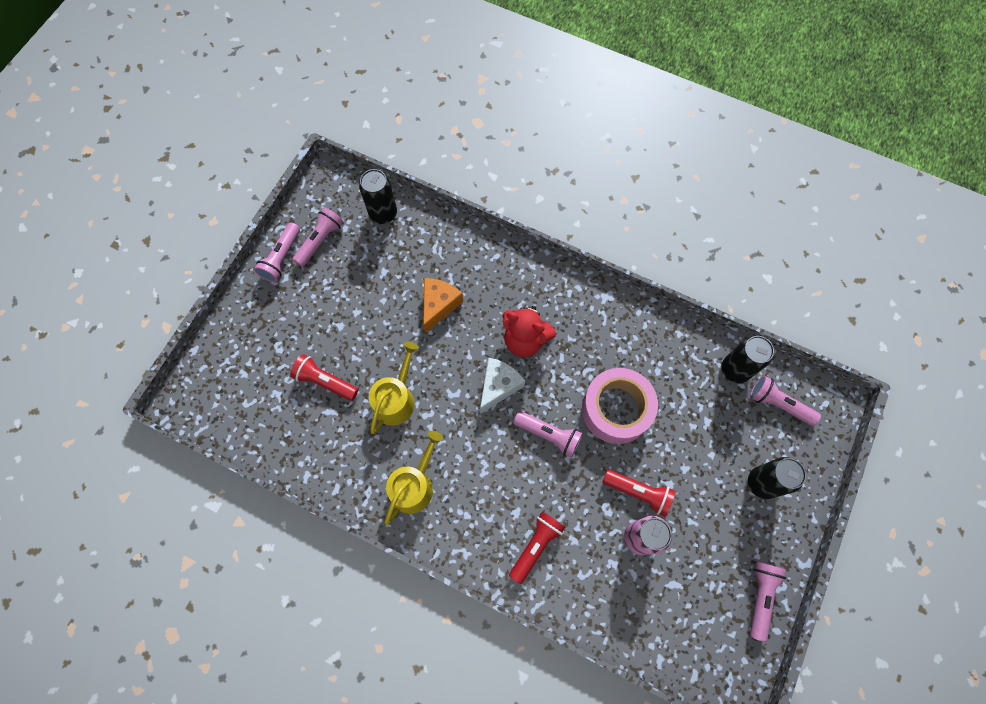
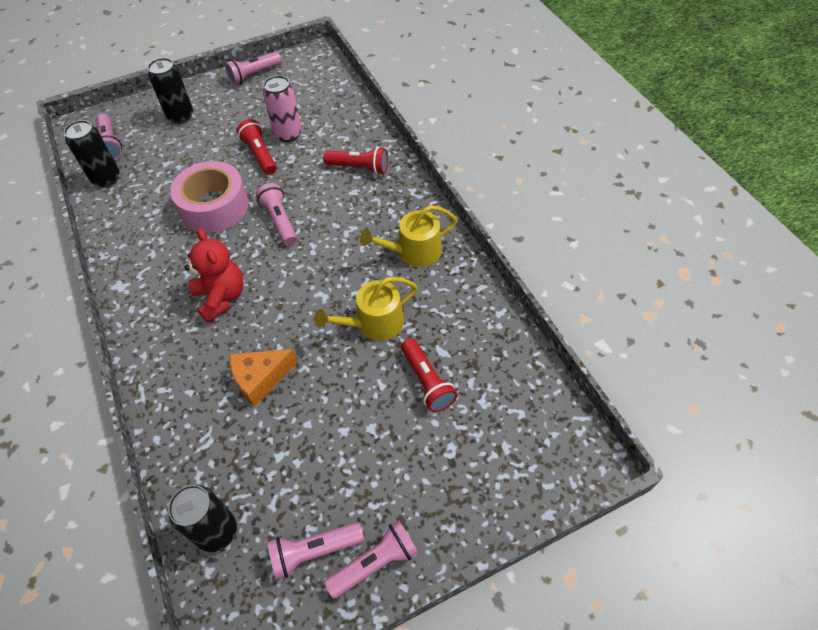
camera: 140 degrees left, 15 degrees down
(498, 386) = (280, 277): white cheese -> none
(535, 545) = (359, 167): red flashlight -> red flashlight turned 150 degrees counterclockwise

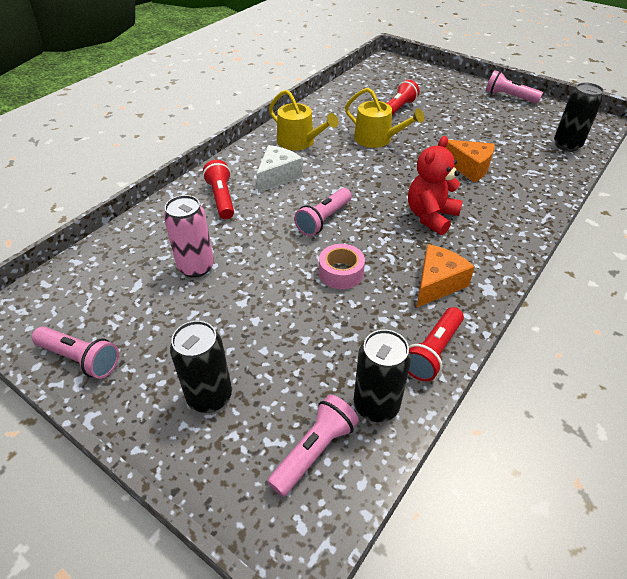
camera: 120 degrees left, 10 degrees down
(153, 257) = (437, 284): none -> orange cheese
(214, 206) = (341, 273): pink tape -> pink tape, size x0.55
(259, 155) = (243, 275): red flashlight -> red flashlight (433, 352)
(314, 551) = (529, 114): pink flashlight -> none
(364, 213) = (277, 176): none -> white cheese

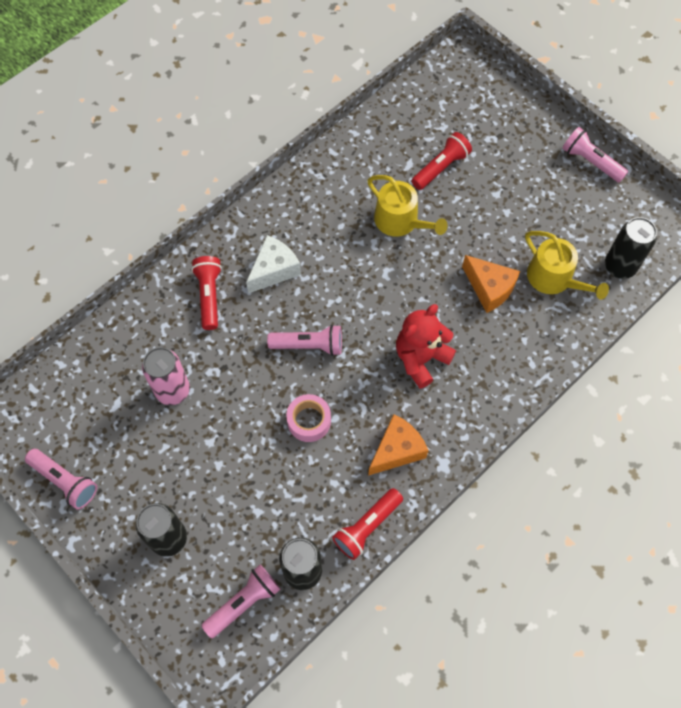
camera: 10 degrees right, 20 degrees up
(299, 142) = (309, 213): yellow watering can -> yellow watering can (554, 278)
(324, 219) = (309, 345): pink flashlight -> pink flashlight turned 135 degrees counterclockwise

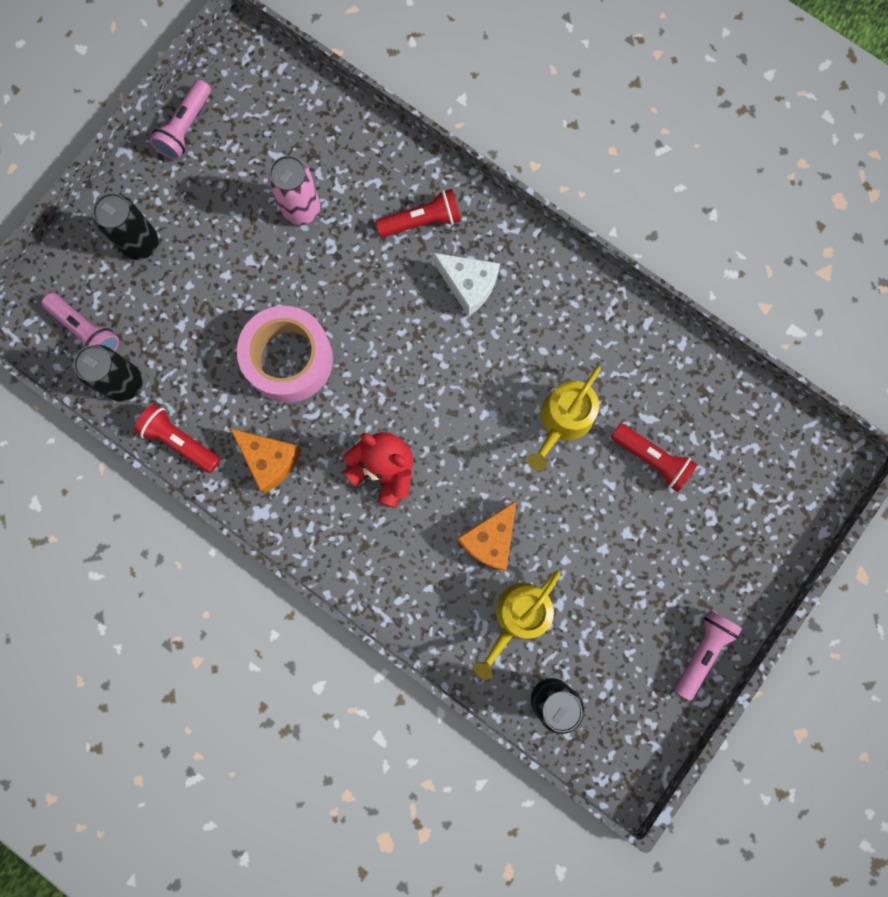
camera: 80 degrees right, 15 degrees up
(309, 345) = (379, 342): pink flashlight -> none
(309, 421) = (289, 359): pink tape -> pink tape, size x1.81

